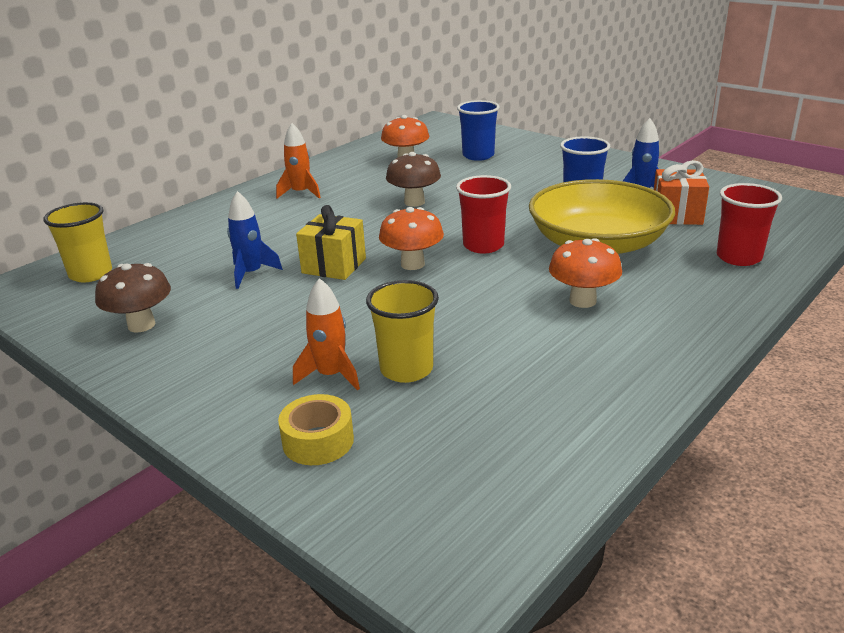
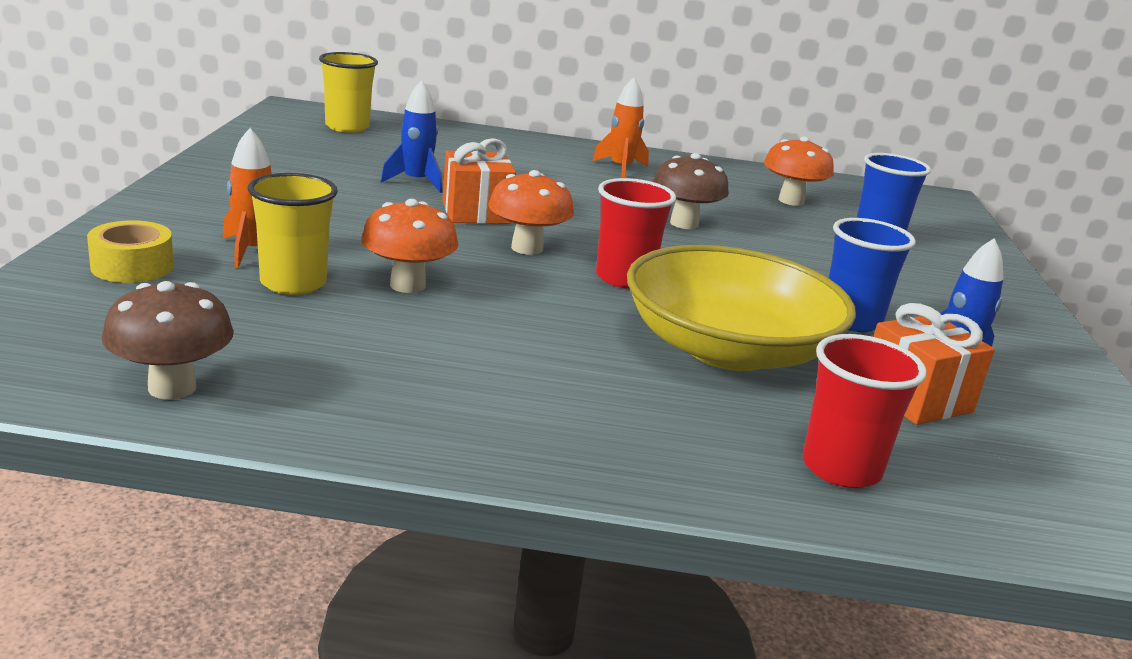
camera: 50 degrees right, 5 degrees down
(141, 325) = (277, 162): brown mushroom -> brown mushroom (172, 388)
(334, 266) = (476, 212): yellow gift -> orange gift
(582, 301) = (552, 359): orange mushroom -> orange mushroom (407, 285)

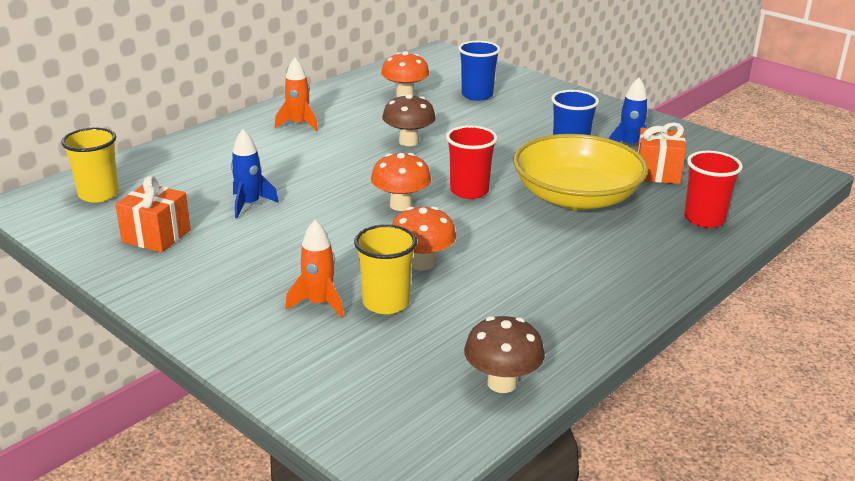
camera: 50 degrees left, 5 degrees up
(132, 266) = (305, 358): yellow tape -> none
(476, 212) = (327, 202): orange gift -> orange gift (156, 236)

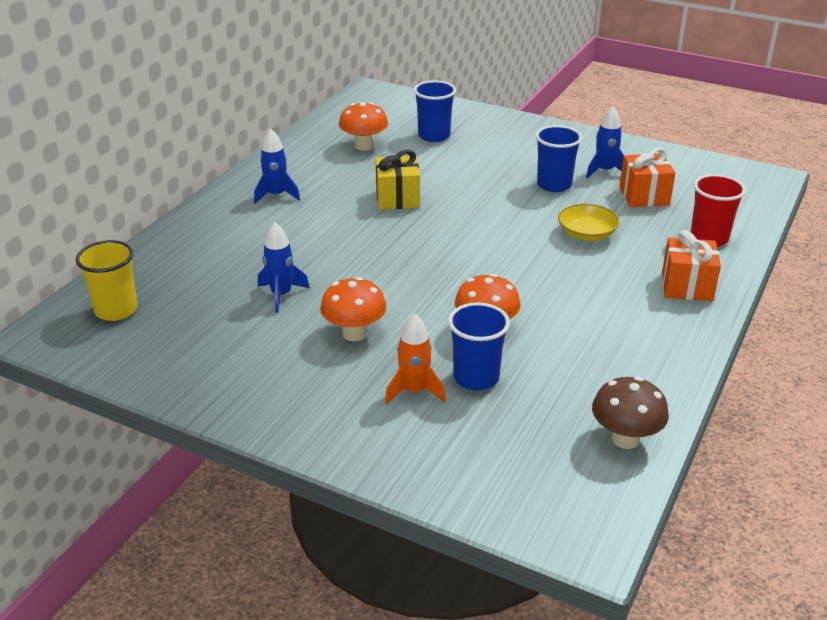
camera: 15 degrees left, 5 degrees up
(156, 236) = (207, 347): orange gift -> orange gift (687, 286)
(298, 124) = (276, 195): orange rocket -> blue rocket
(386, 303) = (476, 378): yellow cup -> blue cup
(401, 205) = (430, 270): orange mushroom -> orange mushroom (354, 333)
(408, 142) = (397, 198): brown mushroom -> yellow gift
(469, 191) = (486, 244): red cup -> none
(576, 197) = (586, 234): yellow bowl -> yellow bowl, size x0.48

